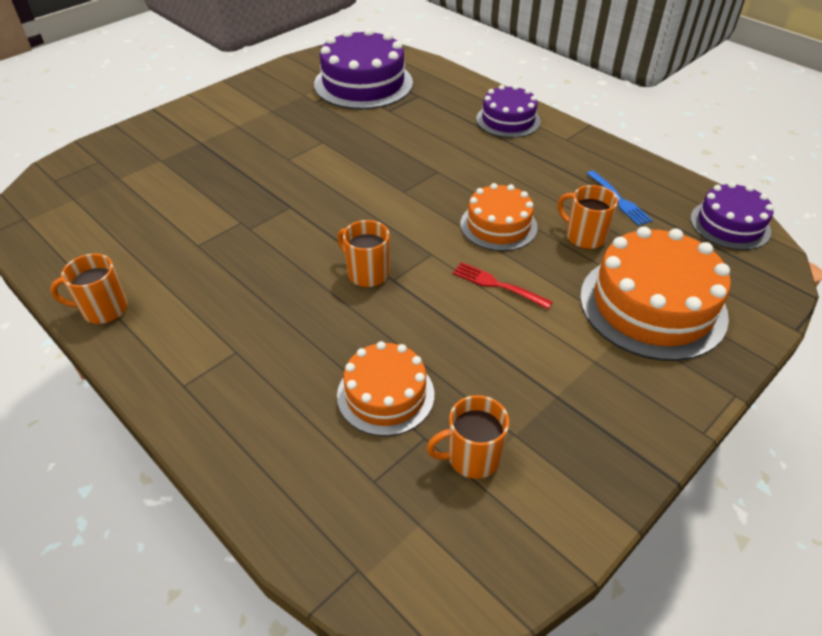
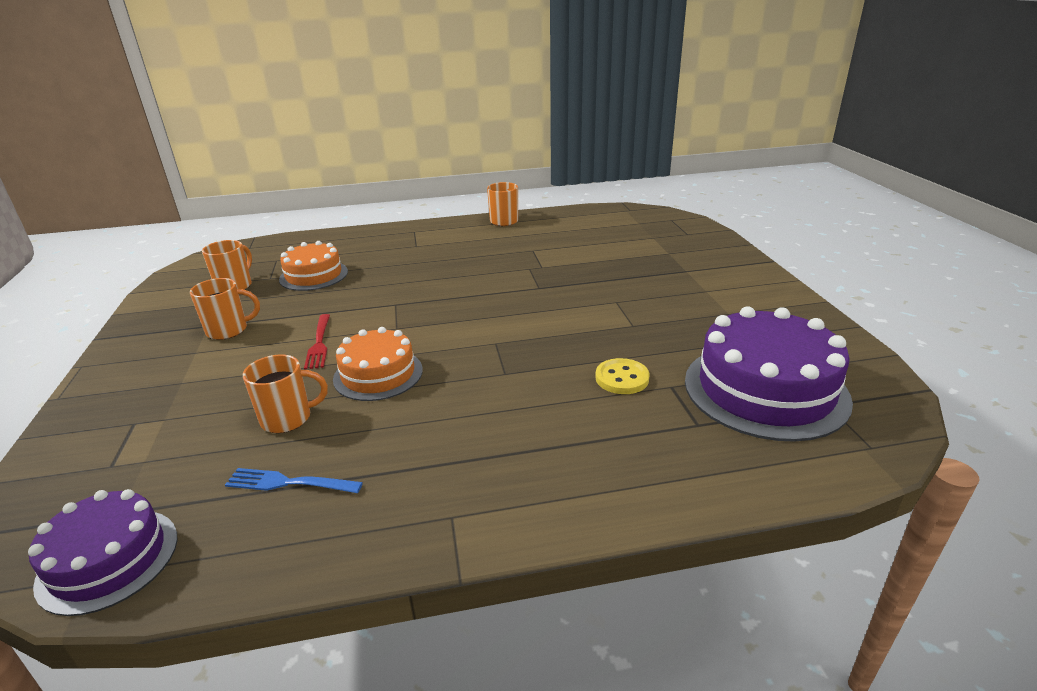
camera: 125 degrees right, 15 degrees down
(367, 273) = (417, 296): orange mug -> orange mug (228, 330)
(397, 127) = (622, 378): none -> yellow button
(497, 285) = (319, 343): red fork -> red fork turned 105 degrees clockwise
(508, 120) = (558, 481): purple cake -> none
(652, 305) = (168, 409): orange cake -> none

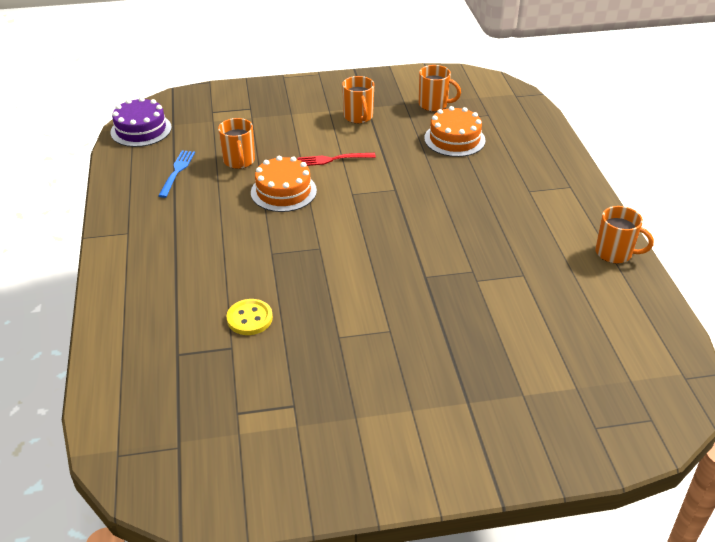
camera: 90 degrees right, 10 degrees up
(765, 389) = (211, 409): purple cake -> none

